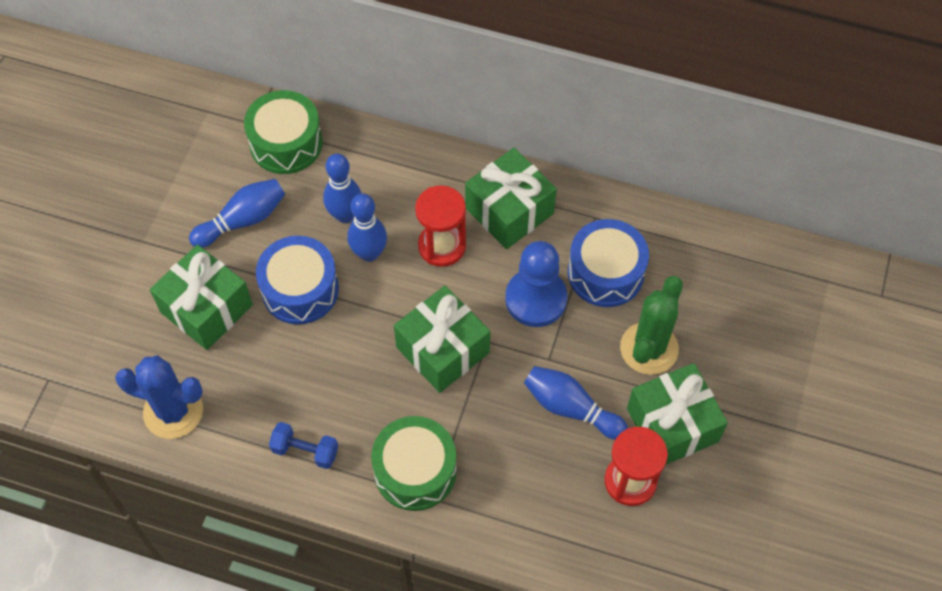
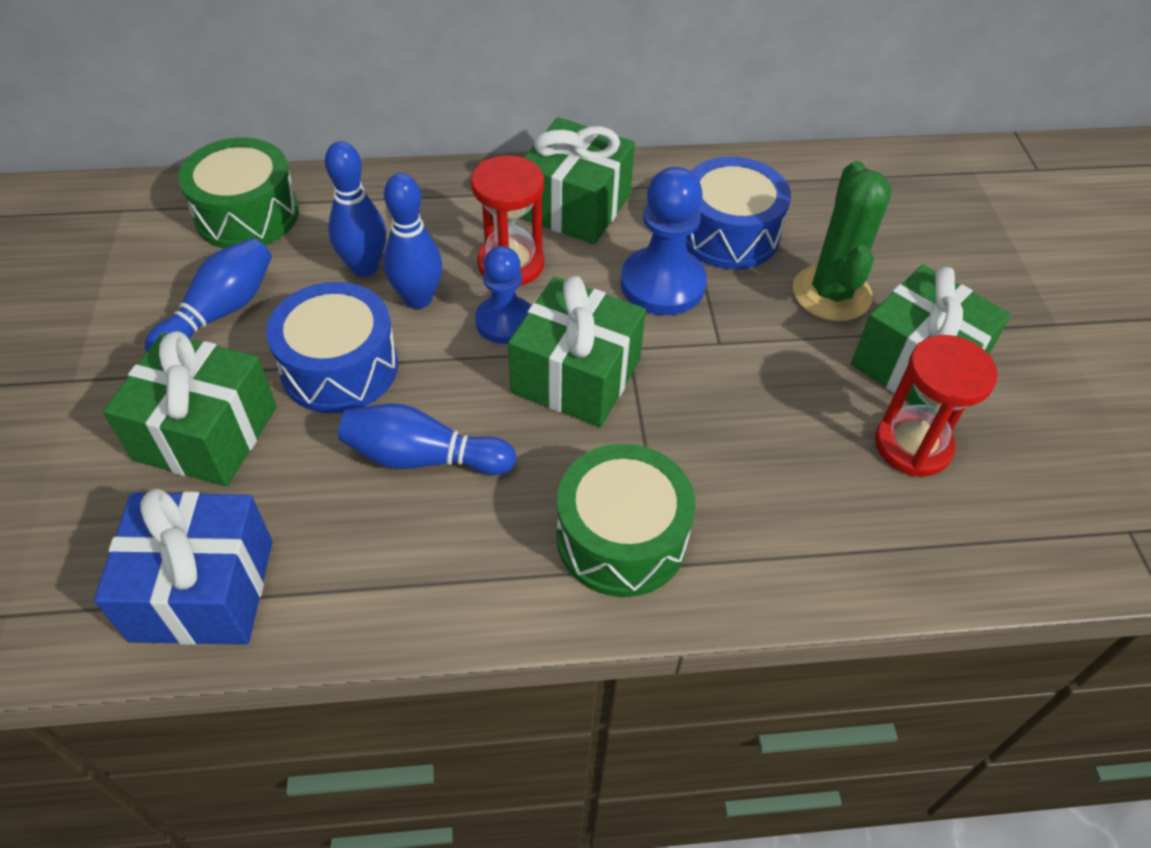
camera: 25 degrees left, 10 degrees down
(173, 411) = (203, 590): blue cactus -> blue gift
(305, 451) = (443, 570): blue dumbbell -> none
(417, 291) = (505, 321): none -> blue pawn
(571, 408) = (782, 387): blue bowling pin -> blue bowling pin (423, 457)

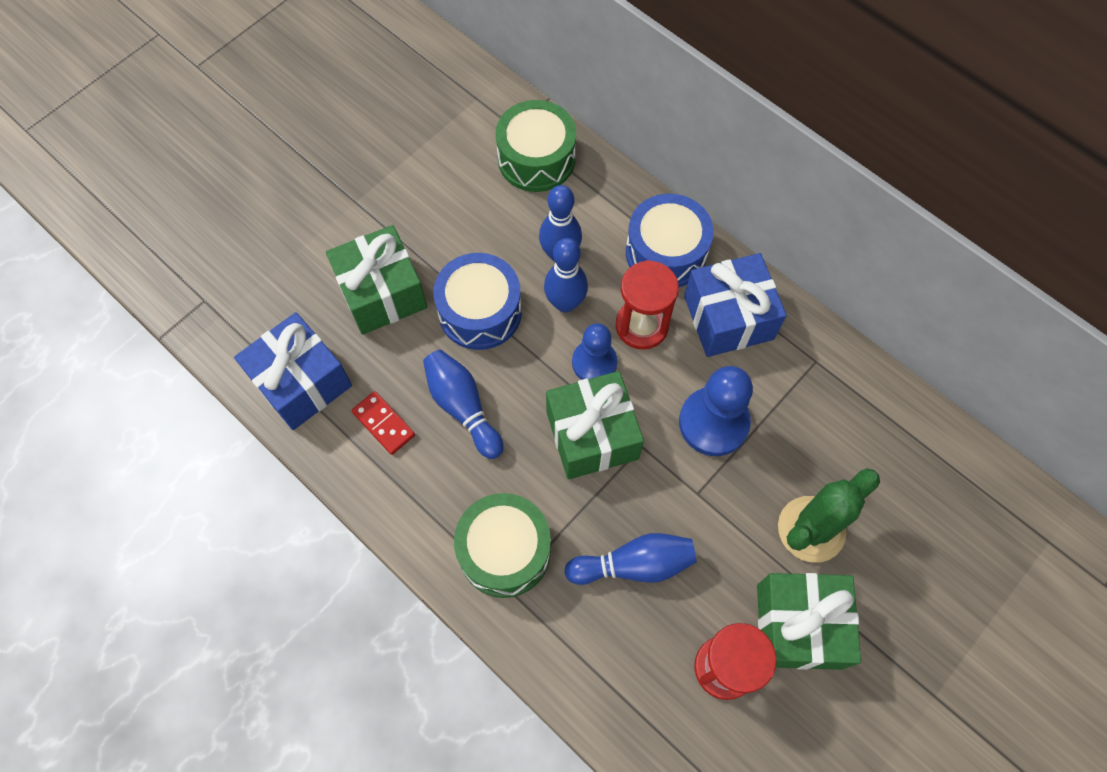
camera: 50 degrees right, 15 degrees up
(220, 313) = (458, 219): blue bowling pin -> blue bowling pin (634, 565)
(353, 544) = (383, 424): none -> red domino
(575, 206) = (728, 317): green gift -> blue gift
(729, 234) = (801, 426): blue drum -> blue drum (666, 252)

